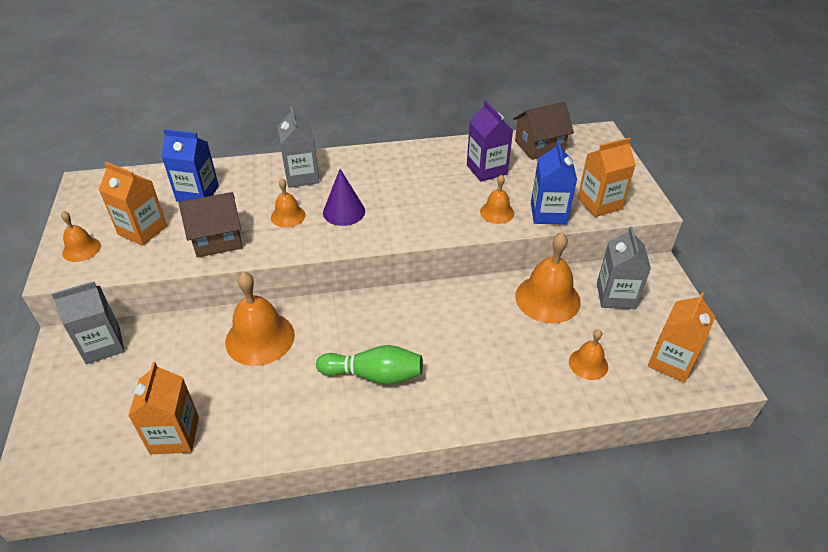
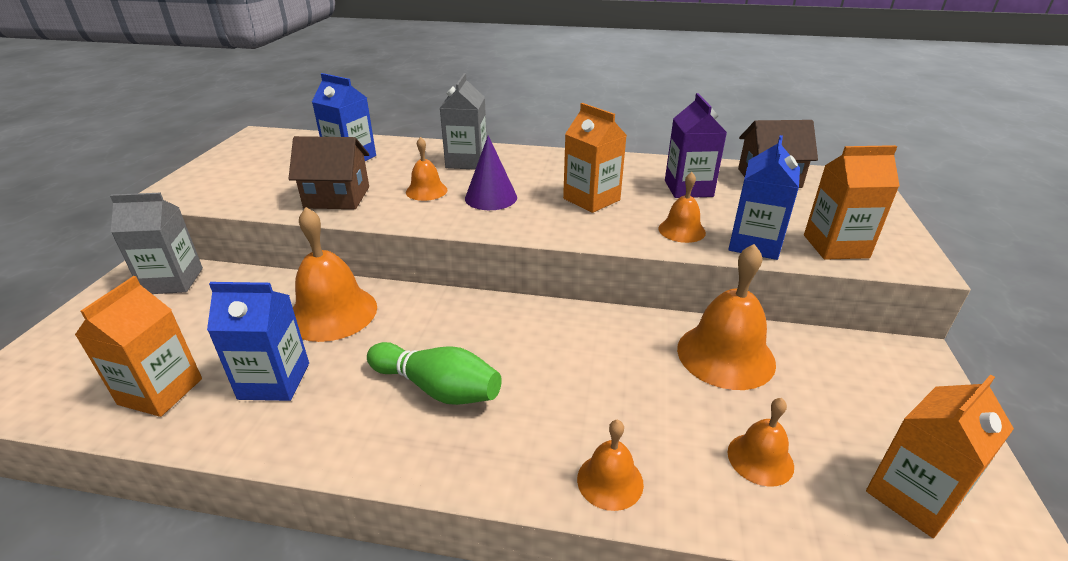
camera: 20 degrees right, 10 degrees down
(81, 249) = (203, 181): orange bell -> orange bell (610, 481)
(142, 230) = (272, 177): orange carton -> orange carton (591, 199)
(255, 403) = (274, 381): none -> blue carton
(615, 296) = (835, 376): grey carton -> none

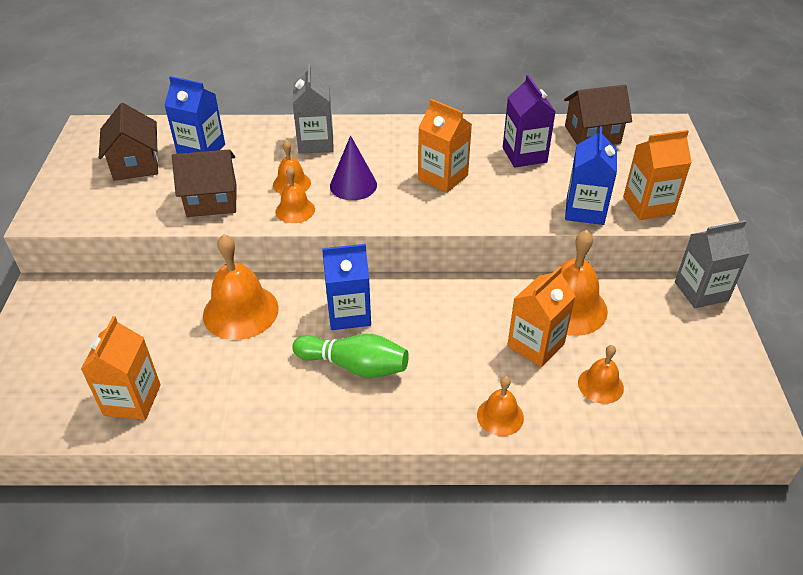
camera: 10 degrees left, 10 degrees up
(173, 281) = (78, 299): grey carton -> grey carton (701, 291)
(274, 381) = (221, 378): blue carton -> blue carton (349, 313)
(281, 163) = (135, 164): none -> brown house
(681, 230) = (525, 203): orange bell -> orange bell (295, 210)
(913, 496) = (700, 396): orange carton -> orange carton (535, 345)

